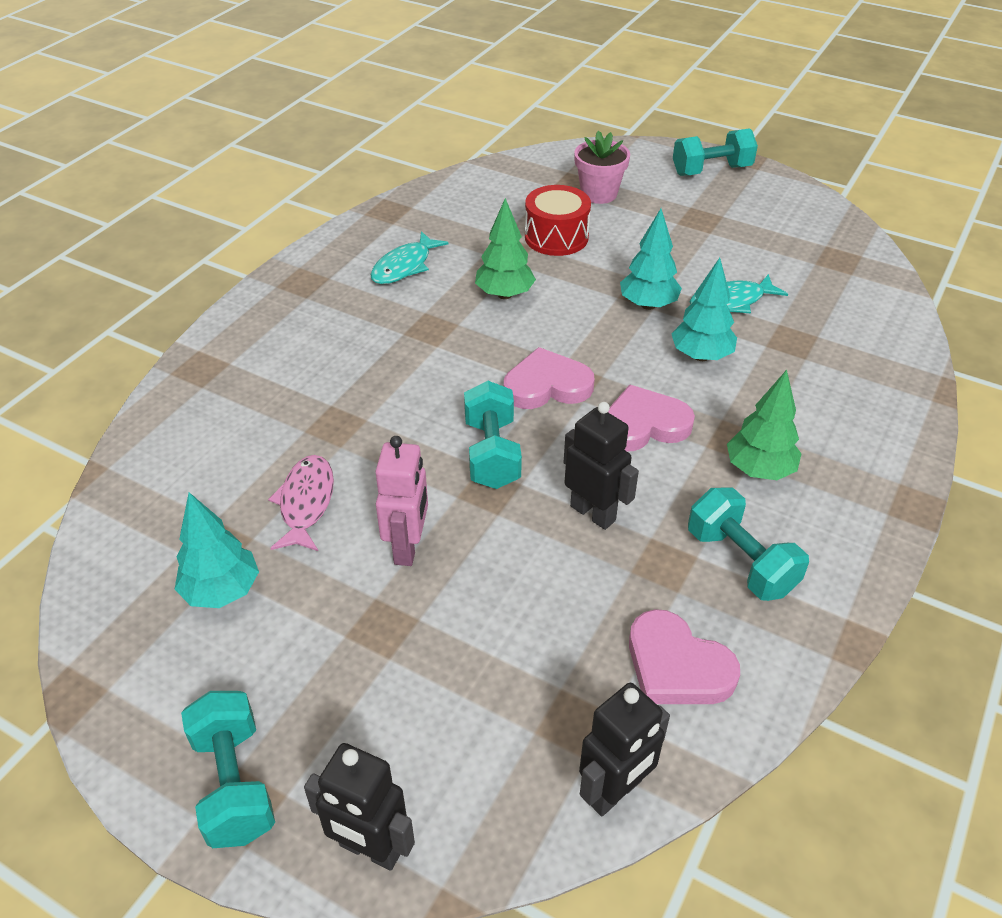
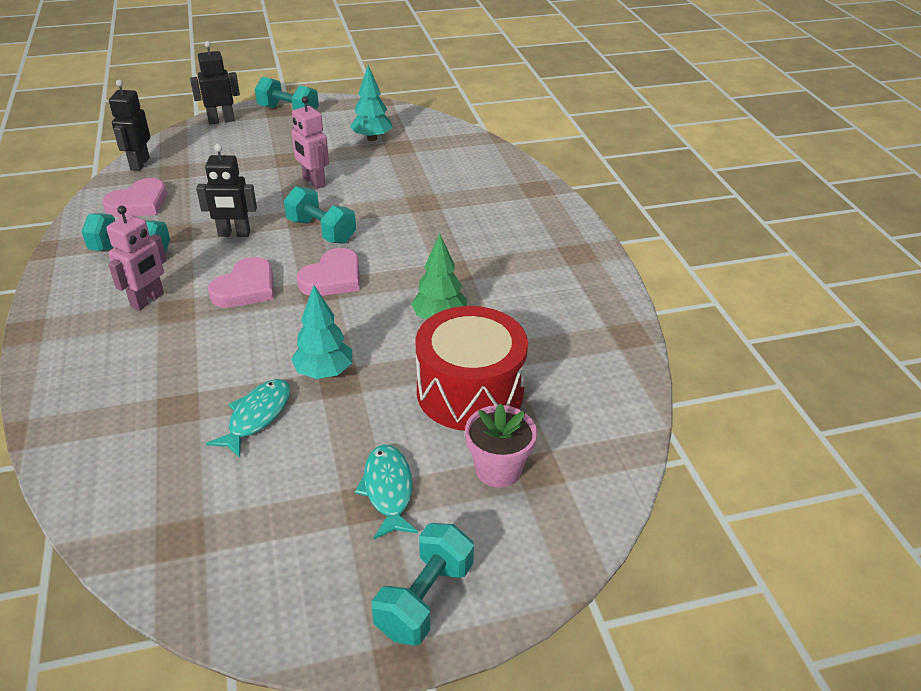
camera: 135 degrees right, 5 degrees down
(306, 503) = (385, 173): pink fish -> none
(404, 266) = (537, 299): turquoise fish -> turquoise fish (388, 490)
(556, 237) = (470, 392): red drum -> red drum, size x1.52
(677, 666) = (139, 203): pink heart -> pink heart turned 135 degrees clockwise
(701, 356) = (244, 353): turquoise tree -> none
(759, 470) = (148, 300): green tree -> pink robot

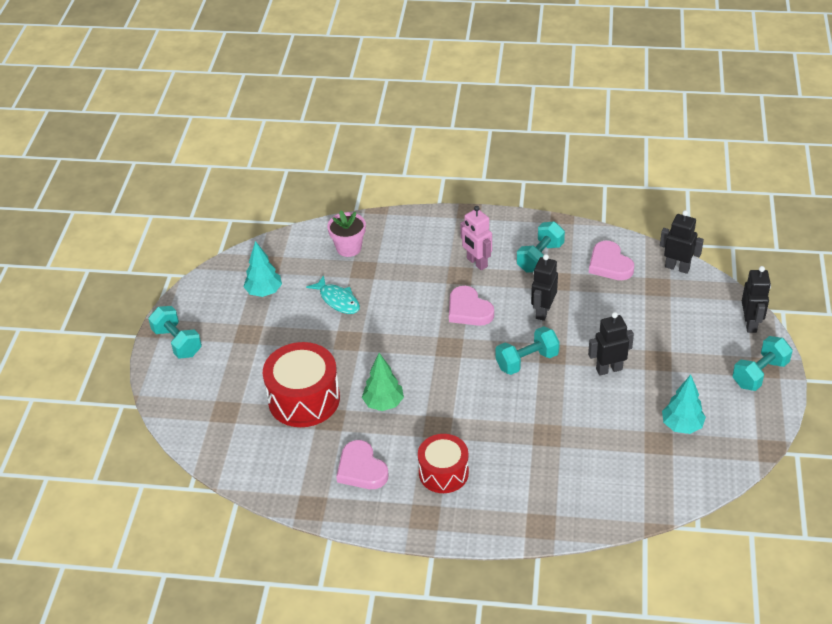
camera: 115 degrees right, 5 degrees up
(313, 182) = (609, 369): pink robot -> black robot
(324, 372) = (360, 334): turquoise tree -> turquoise tree (264, 292)
(333, 278) = (460, 356): pink heart -> pink heart (361, 469)
(388, 490) = (250, 343): turquoise fish -> none
(498, 469) = (235, 393): pink flower pot -> pink flower pot (349, 248)
(514, 253) = (443, 473): none -> red drum

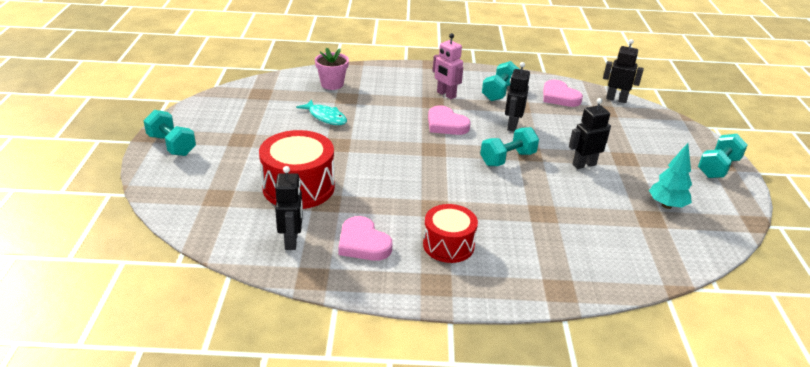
camera: 10 degrees left, 10 degrees down
(264, 292) = (257, 111): turquoise tree -> none
(383, 403) = (378, 190): green tree -> none
(750, 324) = (693, 134): black robot -> black robot (292, 241)

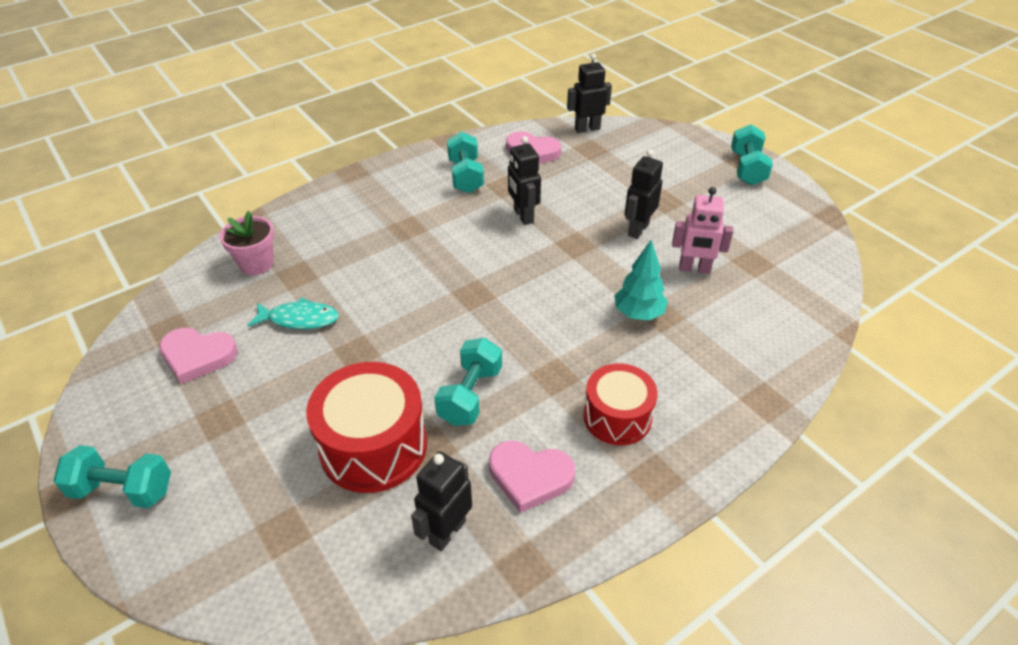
camera: 35 degrees left, 10 degrees up
(292, 241) = (447, 532): black robot -> black robot turned 105 degrees counterclockwise
(446, 94) = (411, 209): pink robot -> pink robot (694, 269)
(446, 124) = (453, 252): pink heart -> pink heart (197, 356)
(507, 159) = (561, 264): turquoise dumbbell -> turquoise dumbbell (470, 395)
(666, 205) = (751, 238): turquoise tree -> turquoise tree (638, 314)

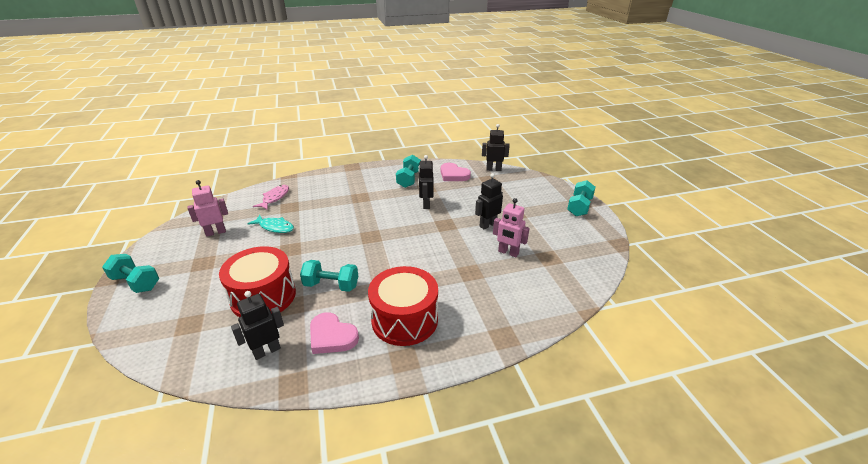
camera: 20 degrees right, 10 degrees down
(197, 356) = (216, 232): pink heart -> pink robot
(256, 264) = (274, 198): pink flower pot -> pink fish
(470, 395) = (331, 285): turquoise dumbbell -> turquoise dumbbell turned 60 degrees clockwise
(617, 417) = (404, 319): red drum -> red drum, size x1.52
(638, 314) = (457, 268): turquoise tree -> none

